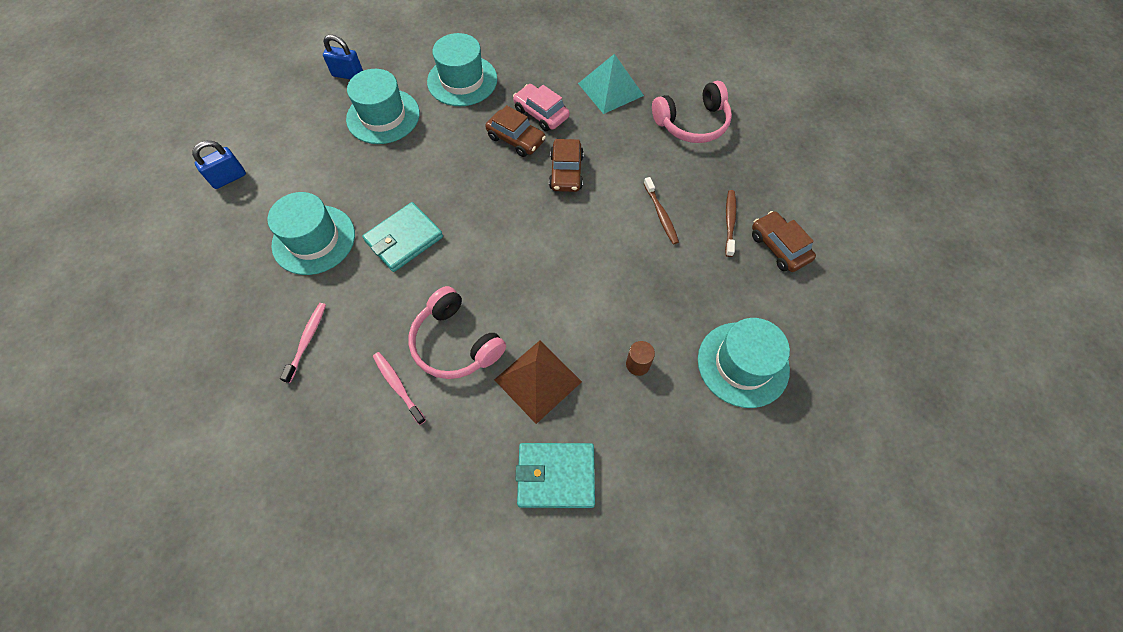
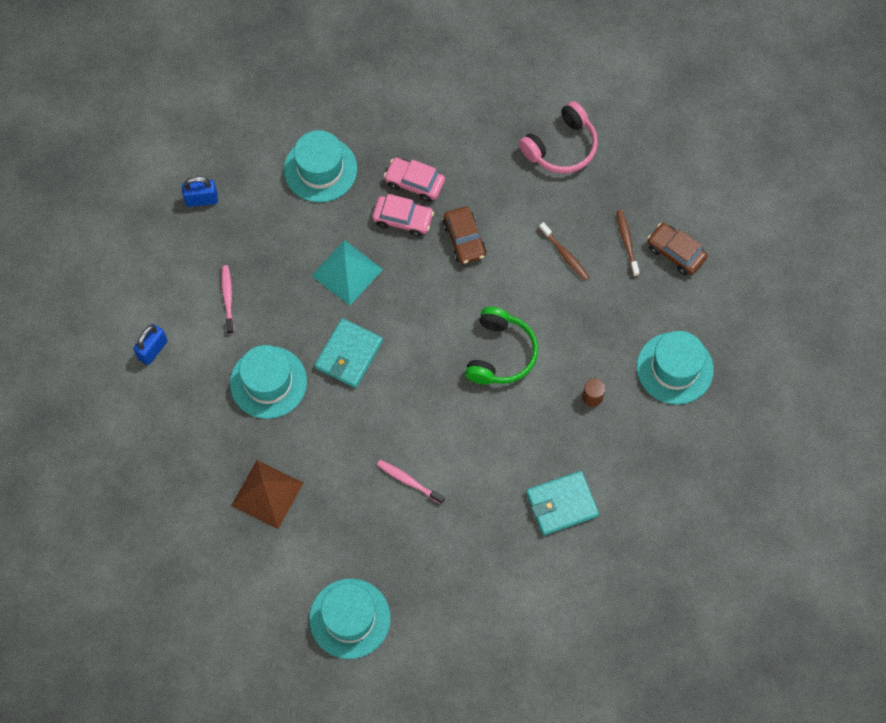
camera: 20 degrees left, 5 degrees up
(307, 340) = (314, 471): pink toothbrush -> pink toothbrush (228, 298)
(383, 116) = (263, 236): turquoise hat -> turquoise hat (350, 618)
(455, 343) = (438, 431): pink headphones -> none
(516, 139) = (403, 219): brown car -> pink car
(538, 380) = (518, 437): brown pyramid -> brown pyramid (267, 494)
(556, 287) = (500, 354): none -> green headphones
(610, 89) = (470, 132): turquoise pyramid -> turquoise pyramid (347, 272)

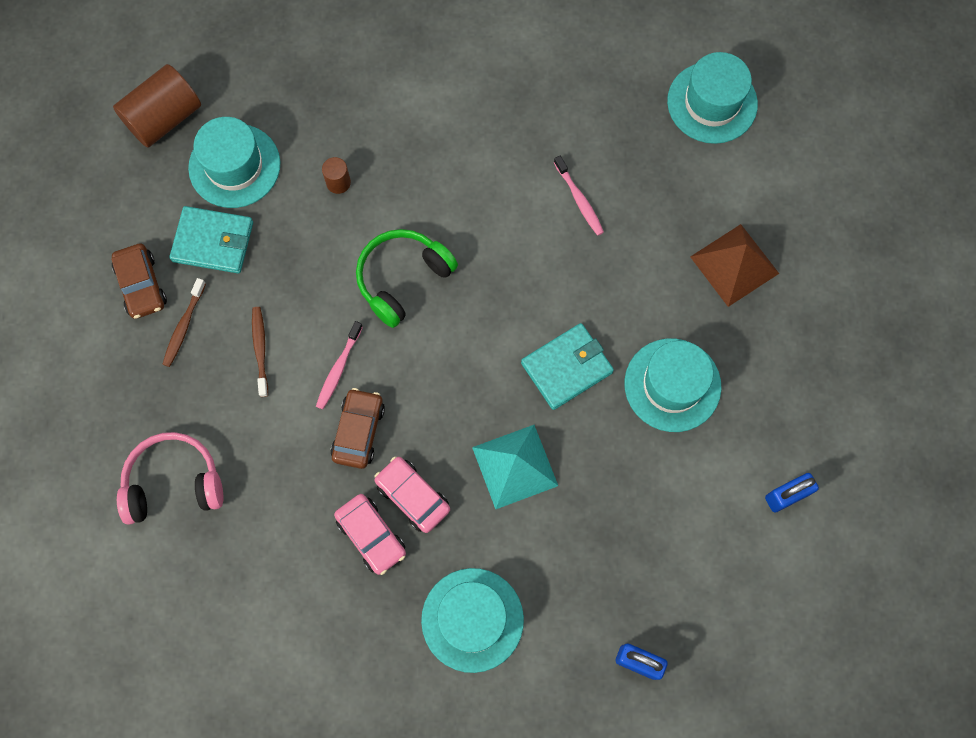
camera: 150 degrees left, 5 degrees up
(228, 298) = (669, 511): pink toothbrush -> pink toothbrush (338, 369)
(561, 504) = (440, 98): turquoise wallet -> turquoise wallet (213, 242)
(751, 375) = (164, 118): none -> brown cylinder

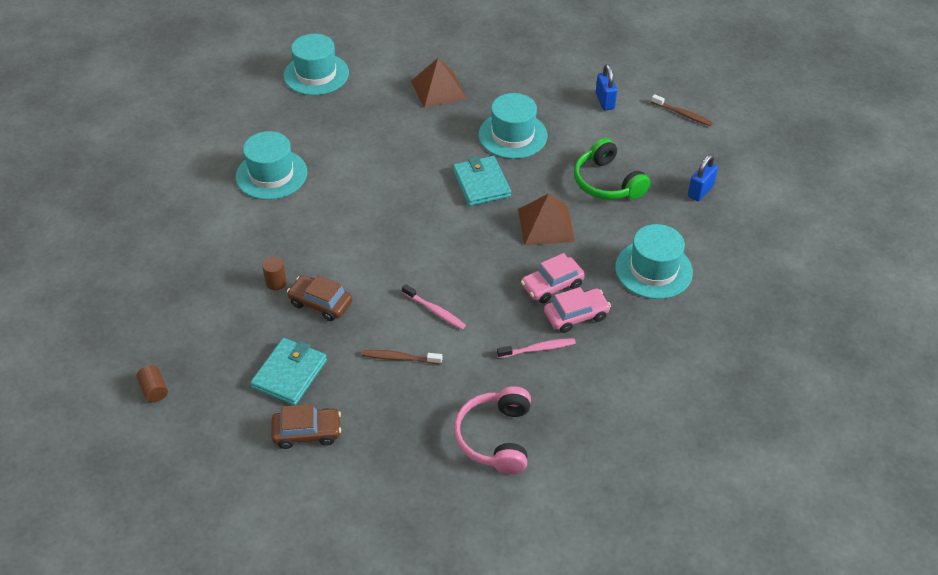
camera: 75 degrees left, 25 degrees down
(164, 118) = (154, 390): brown cylinder -> brown cylinder, size x0.48
(184, 326) = (358, 407): brown toothbrush -> brown toothbrush (682, 114)
(234, 166) = (226, 347): turquoise hat -> turquoise hat (271, 174)
(358, 431) = (490, 308): brown car -> brown car (320, 303)
(402, 278) = (376, 259): green headphones -> green headphones (607, 183)
(514, 466) = (546, 225): turquoise pyramid -> brown pyramid
(579, 200) = (357, 152): pink toothbrush -> pink toothbrush (538, 349)

